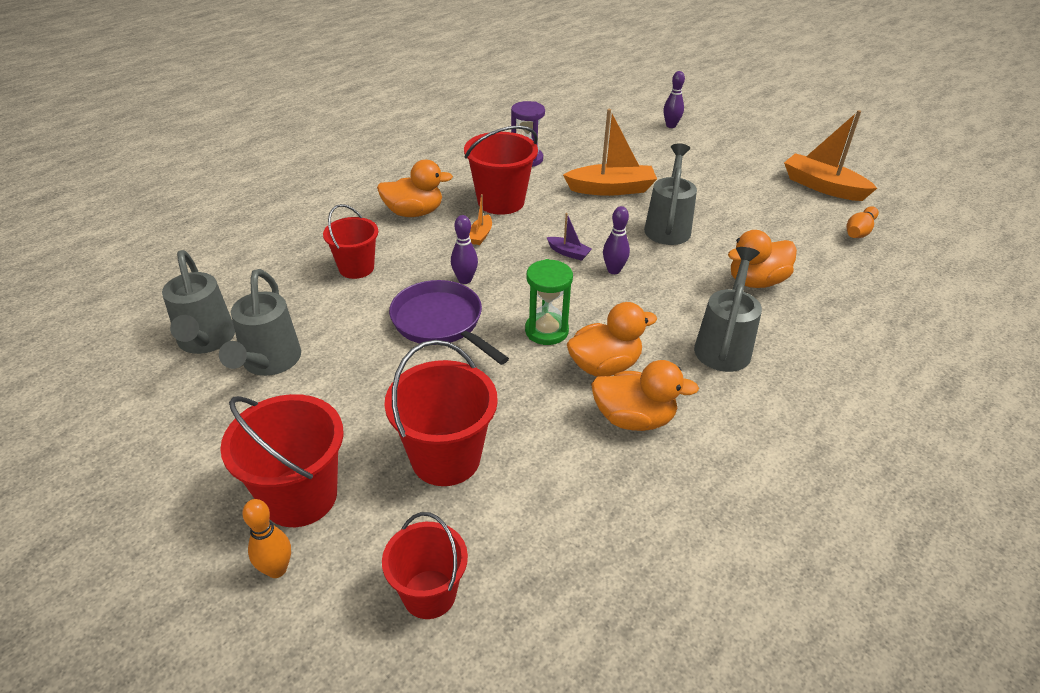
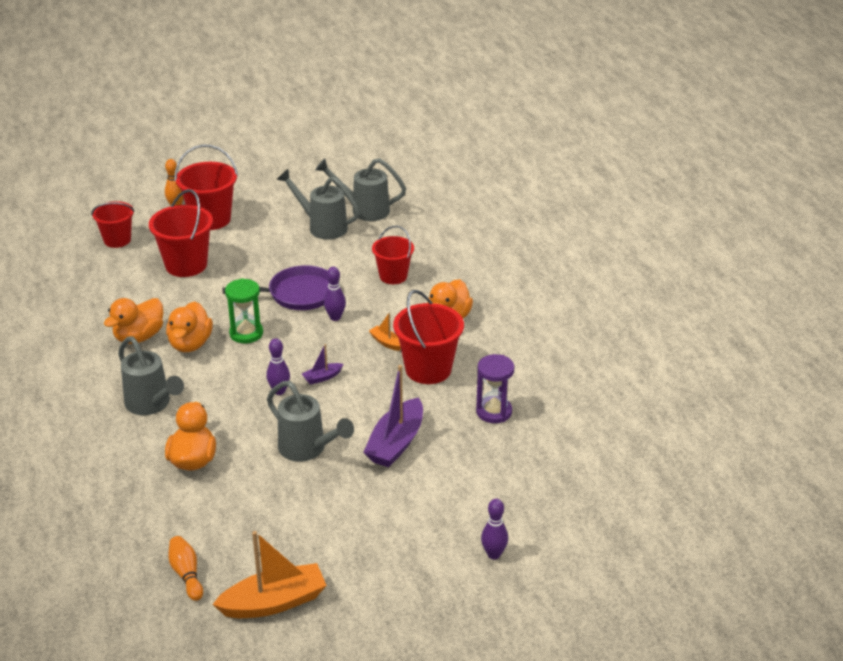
camera: 120 degrees right, 5 degrees down
(611, 189) = (396, 443): orange boat -> purple boat

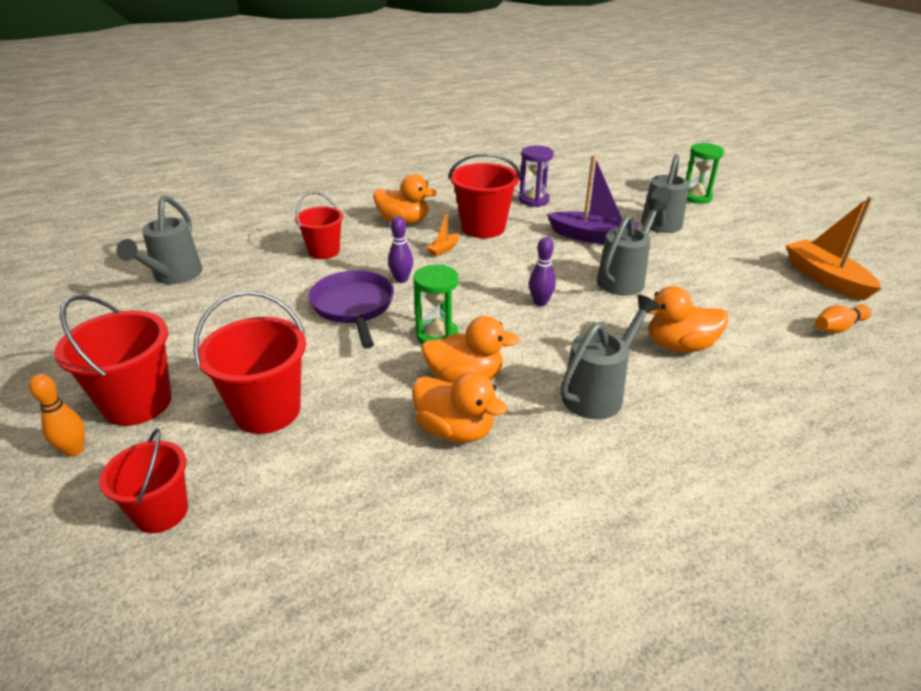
camera: 95 degrees left, 0 degrees up
(322, 227) = (202, 302): grey watering can -> grey watering can (660, 226)
(322, 377) = (510, 279): purple boat -> none
(493, 554) = (696, 197): purple bowling pin -> green hourglass

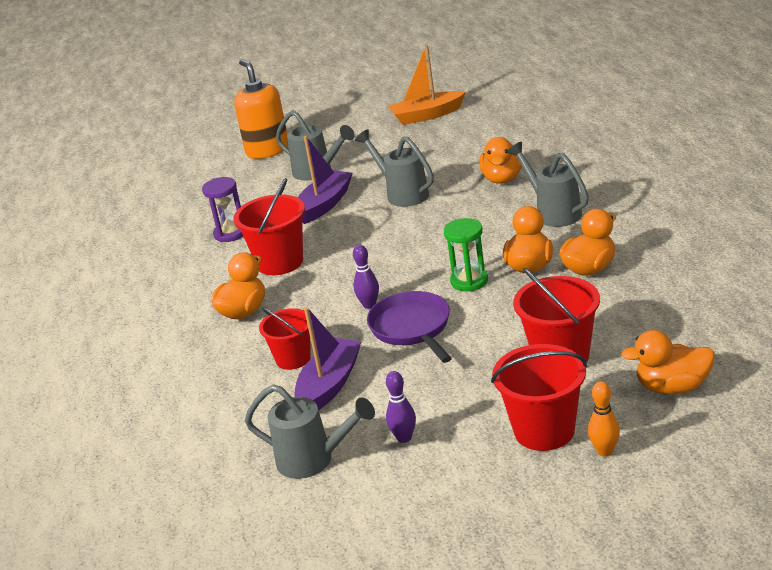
camera: 75 degrees left, 5 degrees down
(161, 512) = (672, 387): red bucket -> orange duck
(276, 272) = (329, 385): none -> purple boat
(354, 307) = (412, 328): purple pan -> purple pan turned 75 degrees clockwise
(444, 249) = (317, 284): orange boat -> none
(540, 302) = (429, 233): purple bowling pin -> purple bowling pin (404, 438)
(696, 197) = (267, 150): green hourglass -> orange soap dispenser
(838, 327) = (491, 121): orange bowling pin -> none

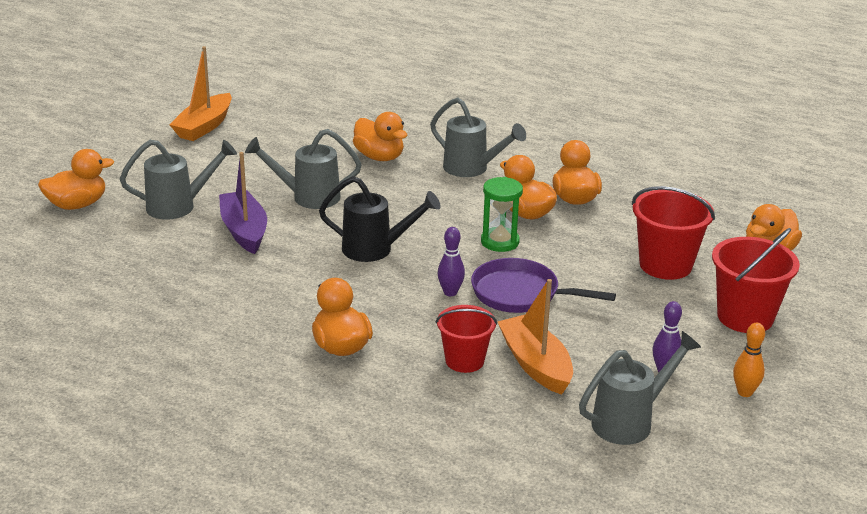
camera: 55 degrees left, 0 degrees up
(230, 233) = (188, 290): purple hourglass -> none
(267, 150) = (77, 205): orange soap dispenser -> orange duck
(280, 262) = (295, 293): red bucket -> none
(329, 385) = (535, 364): purple boat -> orange boat
(378, 251) = (375, 249): none -> black watering can
(553, 212) = (471, 169): grey watering can -> grey watering can turned 150 degrees counterclockwise
(605, 451) = (802, 310): orange bowling pin -> orange bowling pin (745, 392)

